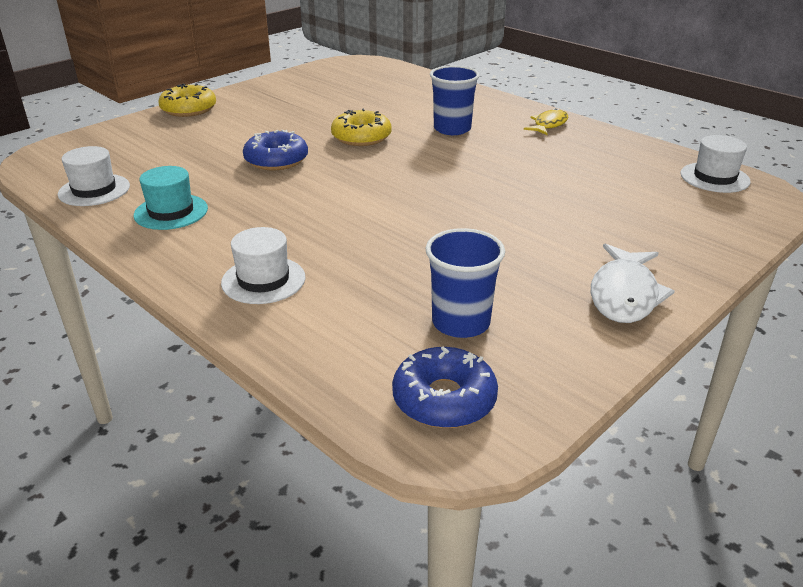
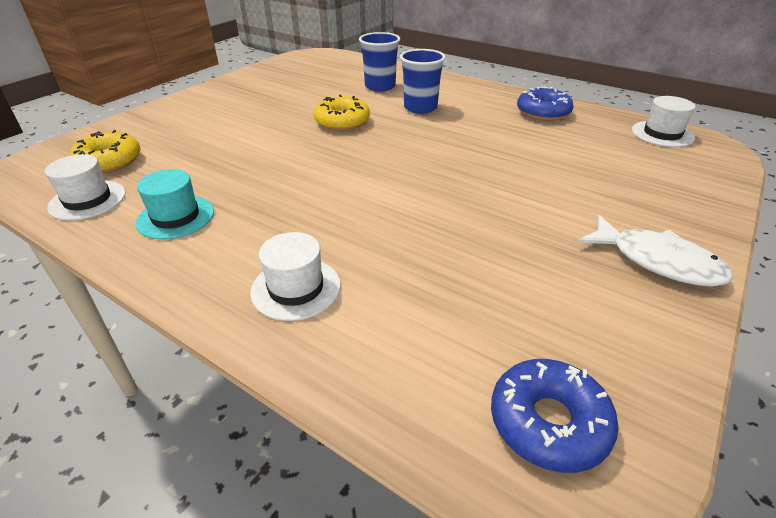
camera: 10 degrees left, 5 degrees up
(189, 109) = (170, 107): yellow donut -> yellow donut (109, 161)
(276, 160) = (269, 151): blue donut -> blue donut (543, 112)
(461, 323) = (520, 315): blue cup -> blue cup (380, 86)
(548, 125) = (500, 97): yellow fish -> none
(624, 294) = (657, 261): white fish -> white fish turned 60 degrees counterclockwise

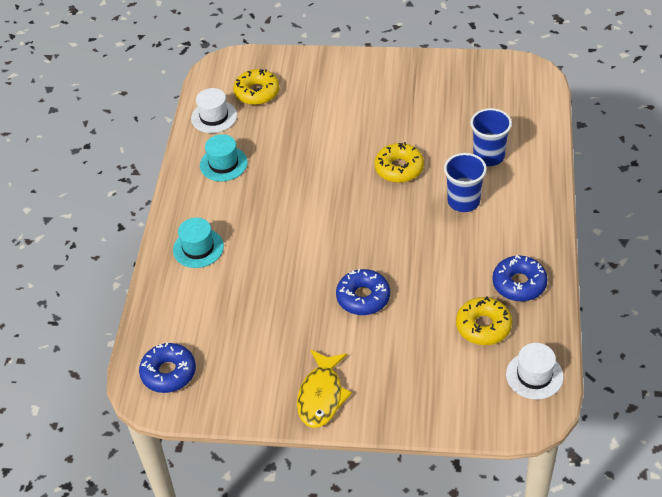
camera: 65 degrees right, 10 degrees up
(296, 288) = (198, 248): white hat -> turquoise hat
(503, 187) = (363, 297): none -> blue donut
(587, 139) = (483, 326): none -> yellow donut
(657, 261) = (321, 396): white fish -> yellow fish

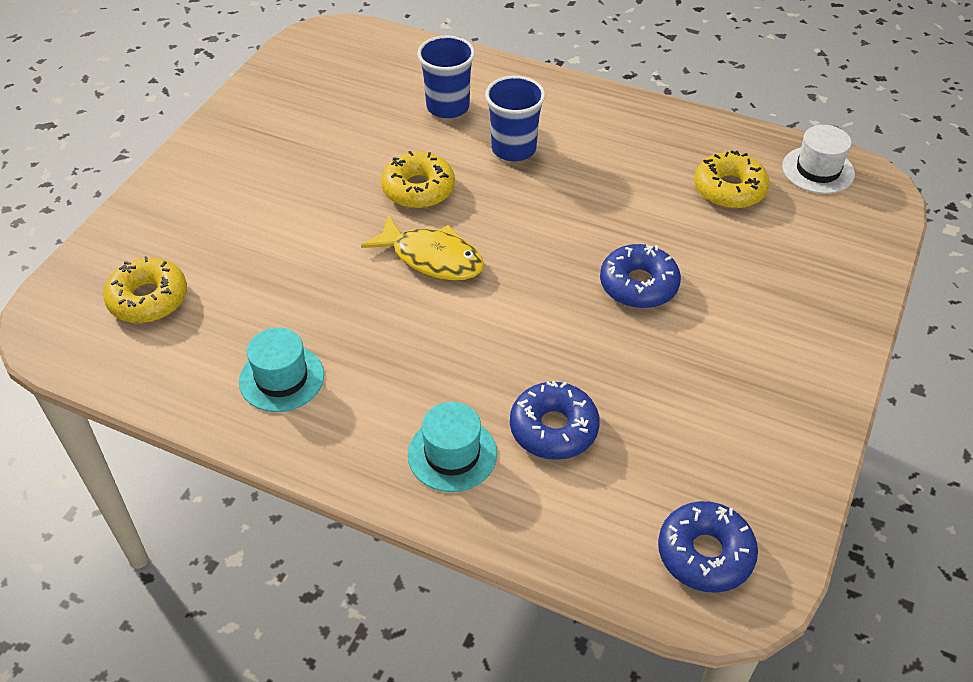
camera: 75 degrees left, 0 degrees up
(214, 117) = (162, 366): white hat -> none
(321, 396) = (800, 372): yellow fish -> yellow fish (432, 258)
(519, 284) = (673, 142): blue donut -> blue donut (553, 428)

